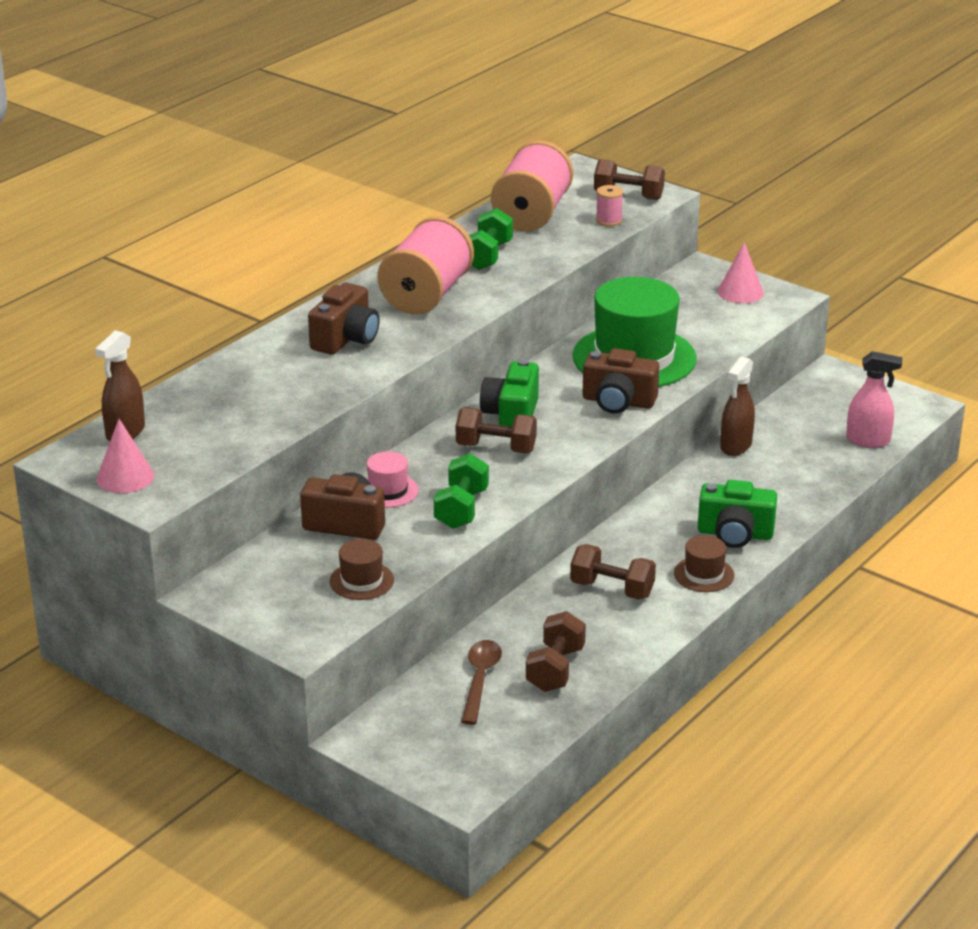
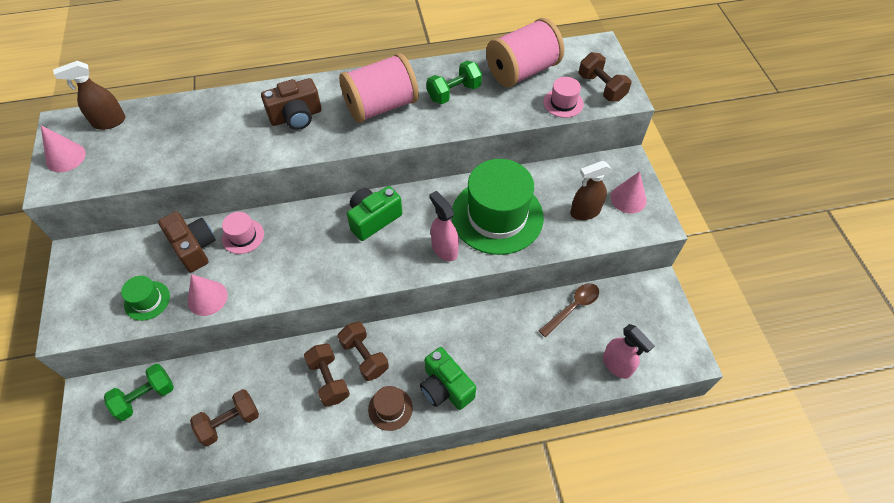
camera: 40 degrees right, 25 degrees up
(361, 581) = (147, 300): brown hat -> green hat
(427, 547) = (207, 298): none -> pink cone
(461, 509) = (259, 279): green dumbbell -> green dumbbell (145, 397)
(480, 680) = (187, 398): brown spoon -> brown spoon (572, 308)
(496, 448) = (334, 241): brown dumbbell -> brown dumbbell (364, 357)
(608, 220) = (563, 103): pink spool -> pink hat
(618, 402) = (444, 249): brown camera -> pink spray bottle
(735, 446) = (528, 311): brown spray bottle -> brown spray bottle (585, 212)

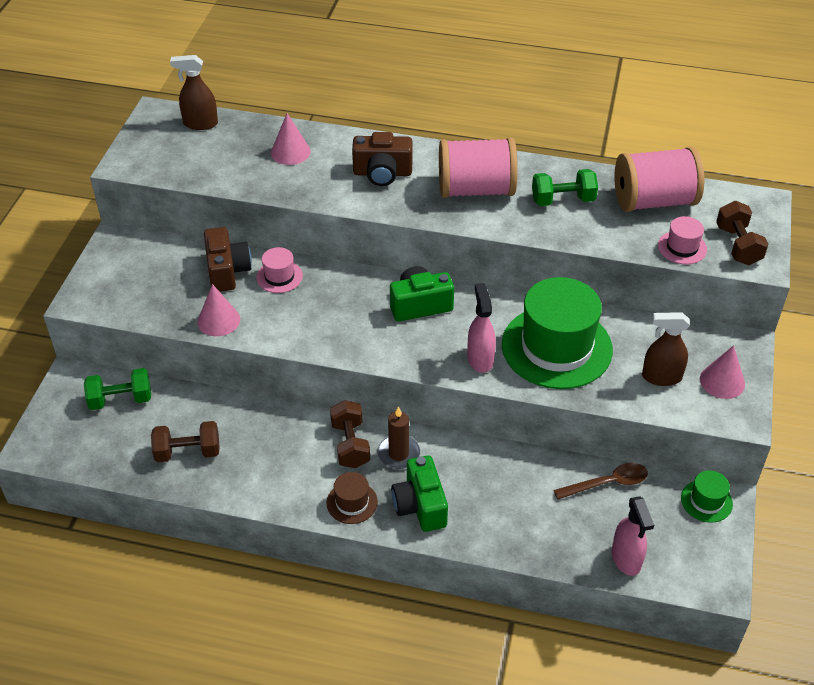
camera: 25 degrees right, 10 degrees down
(65, 157) = (147, 143): pink cone -> pink cone (290, 152)
(147, 300) = (162, 303): green hat -> green hat (706, 501)
(329, 380) = (303, 452): brown dumbbell -> none
(407, 348) = (398, 454): none -> brown candle

